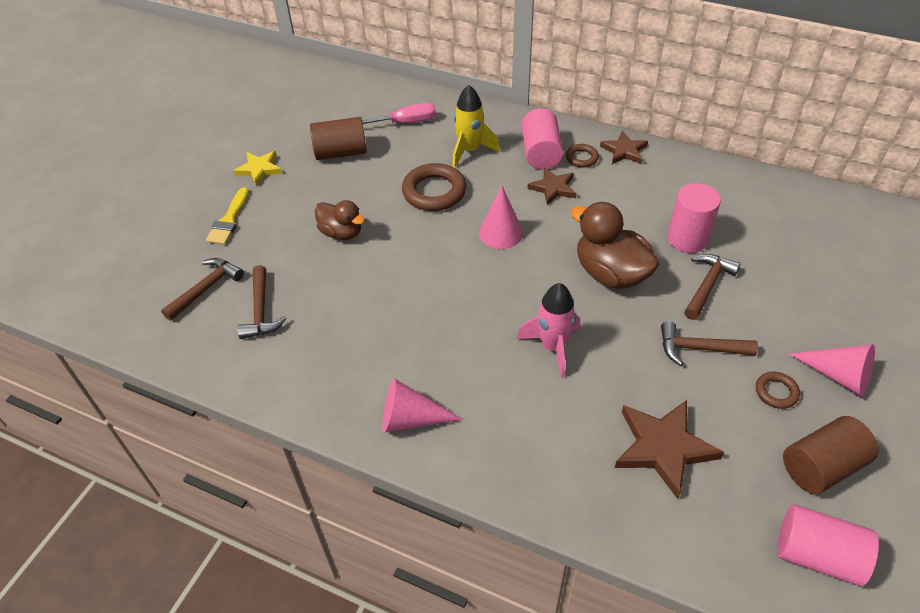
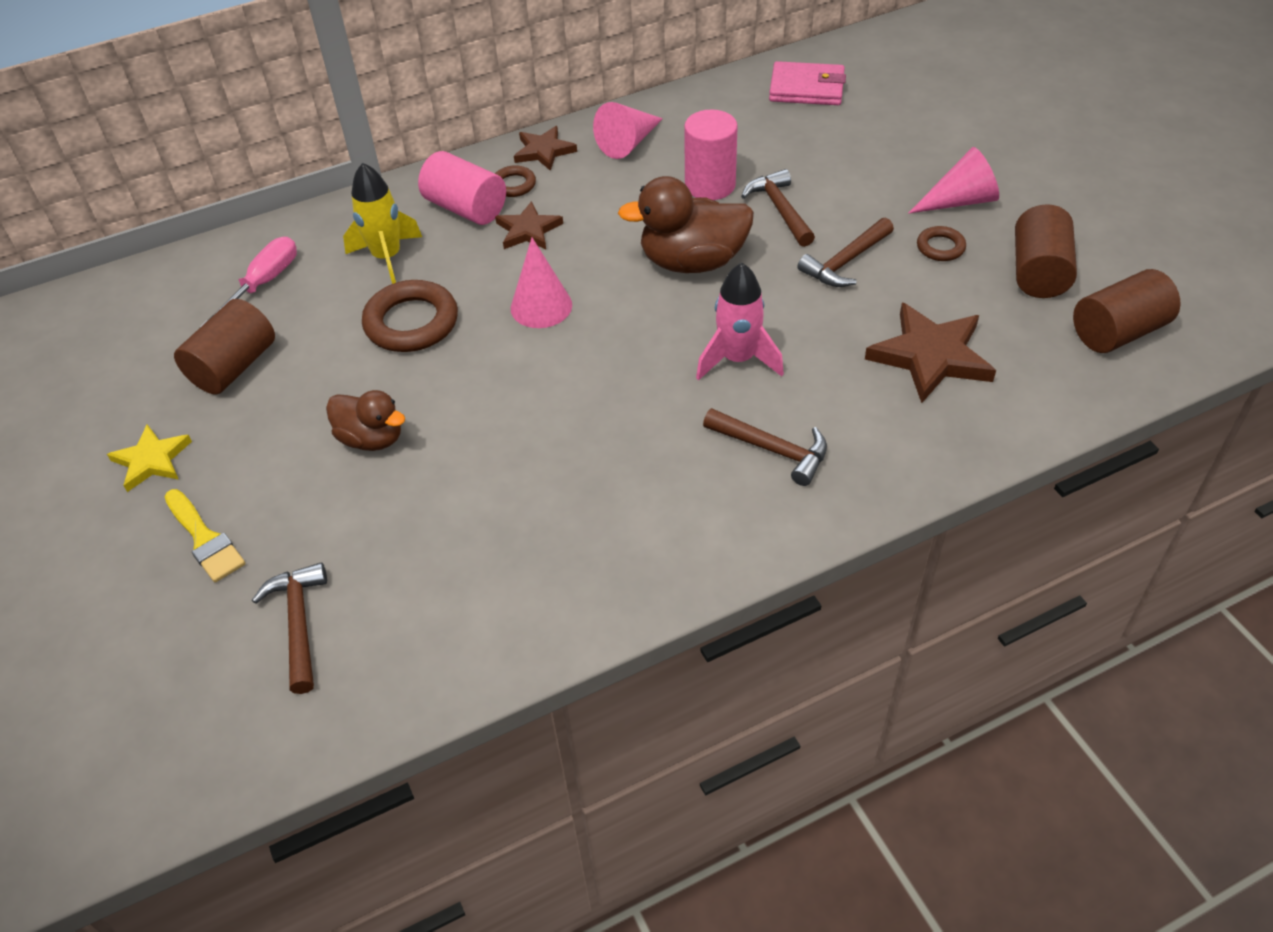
camera: 50 degrees left, 0 degrees up
(260, 311) = (405, 583): brown hammer -> brown hammer (772, 450)
(341, 233) = (371, 438): brown duck -> brown duck turned 45 degrees clockwise
(411, 419) = (715, 525): pink cone -> pink cone (628, 143)
(817, 555) = (1118, 332): pink cylinder -> brown cylinder
(842, 226) = (806, 88): none -> pink wallet

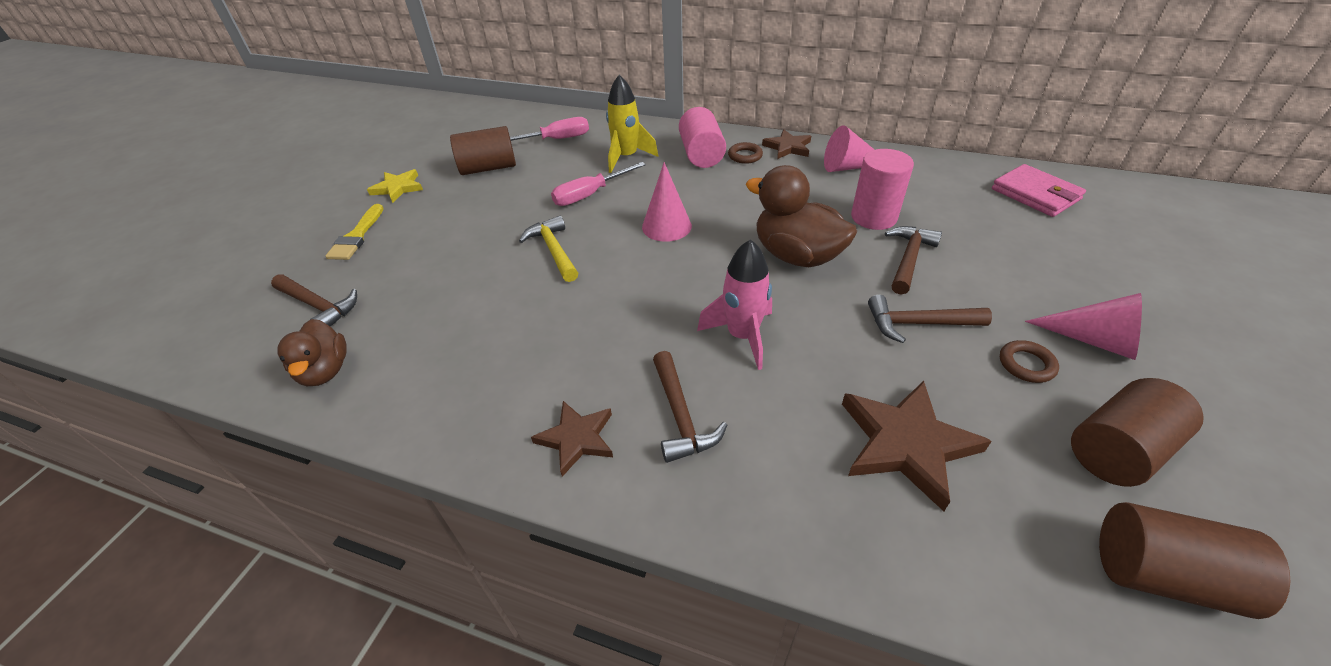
camera: 45 degrees right, 5 degrees down
(299, 624) = (318, 306): brown hammer -> brown hammer turned 90 degrees clockwise
(371, 438) = (486, 239): brown duck -> brown duck (325, 371)
(411, 323) = (590, 195): brown ring -> pink screwdriver
(465, 401) = (554, 250): none -> yellow hammer
(528, 230) = (719, 183): brown star -> brown star (576, 438)

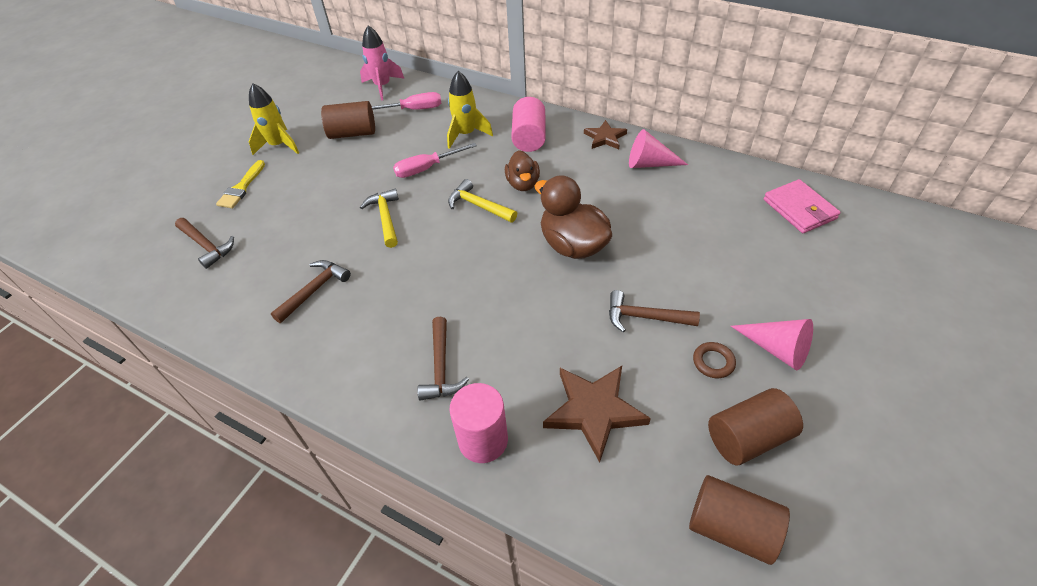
camera: 10 degrees right, 5 degrees up
(325, 371) = (204, 299): brown duck -> brown duck (523, 184)
(398, 188) = (279, 145): yellow star -> yellow rocket
(576, 438) = (364, 374): brown star -> none
(666, 226) = (479, 206): pink cone -> yellow hammer
(742, 336) = (506, 310): pink rocket -> pink rocket (382, 86)
(745, 156) = (565, 143): brown ring -> none
(873, 217) = (650, 216): pink cylinder -> pink cylinder (483, 440)
(908, 259) = (662, 259): brown hammer -> brown hammer (314, 290)

